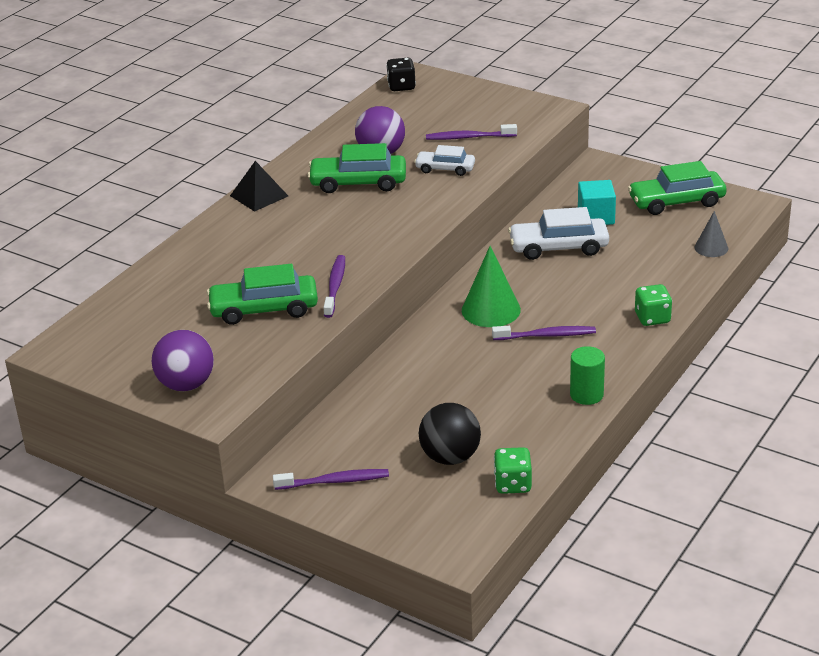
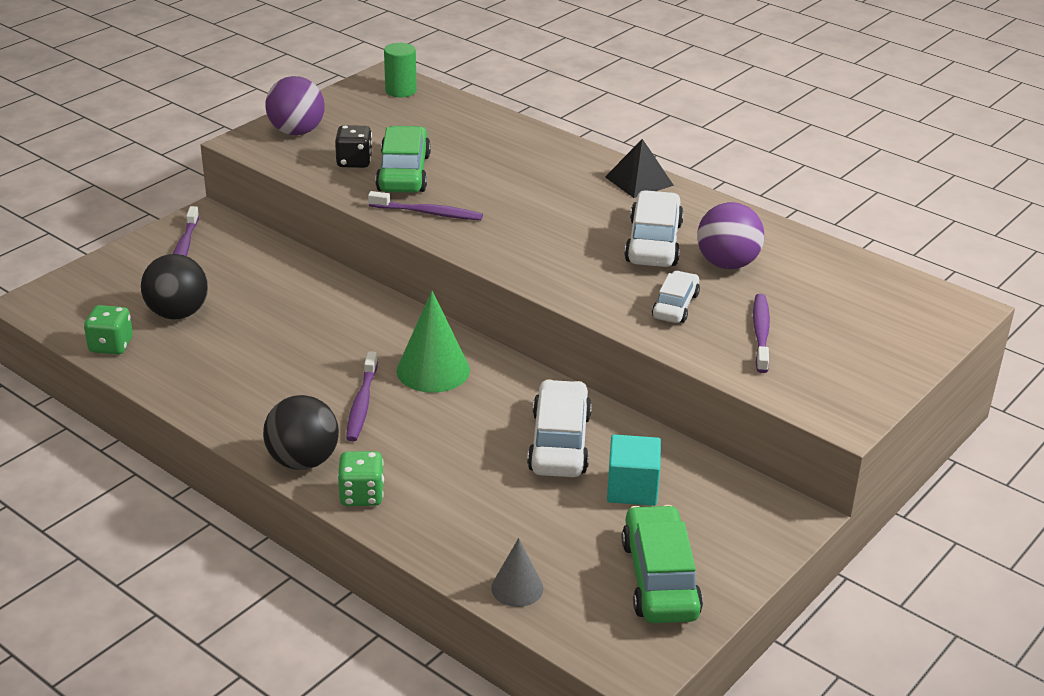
camera: 95 degrees right, 0 degrees up
(358, 183) = (653, 243): green car -> white car
(401, 86) = (922, 295): black dice -> black dice (354, 162)
(586, 395) = (230, 416): green cylinder -> green cylinder (401, 91)
(626, 350) = (303, 461): none -> black ball

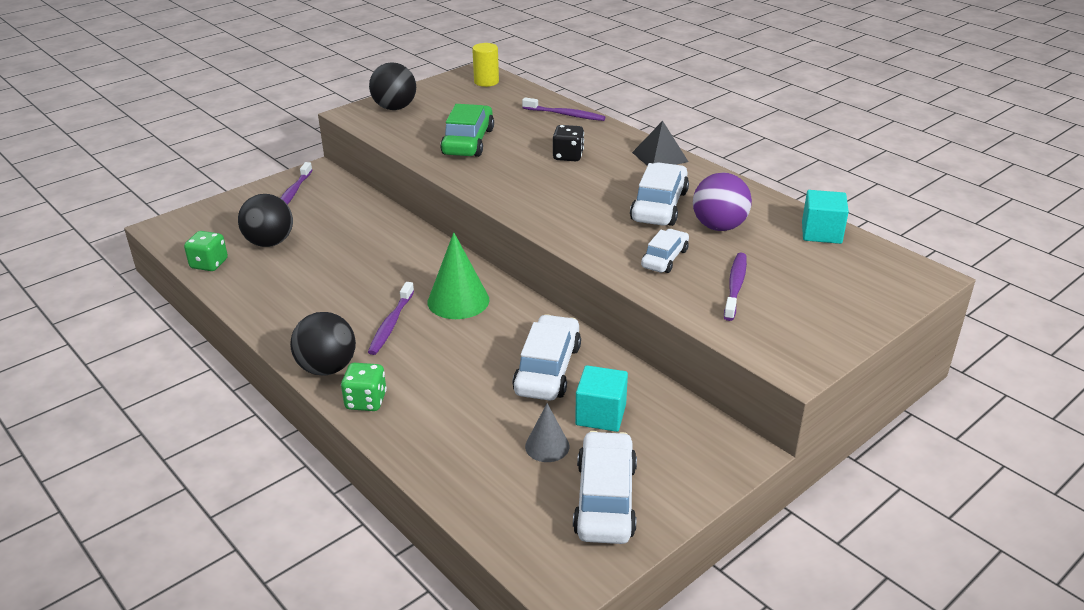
camera: 10 degrees right, 0 degrees up
(296, 132) = (394, 108): purple ball -> black ball
(354, 162) = (432, 132): black dice -> black dice (568, 156)
(401, 91) = (486, 82): green cylinder -> yellow cylinder
(428, 213) = (478, 173): purple toothbrush -> purple toothbrush (565, 115)
(517, 588) = (474, 496): grey cone -> grey cone (547, 446)
(660, 578) = (605, 499): green car -> white car
(842, 264) = (821, 233): none -> turquoise cube

